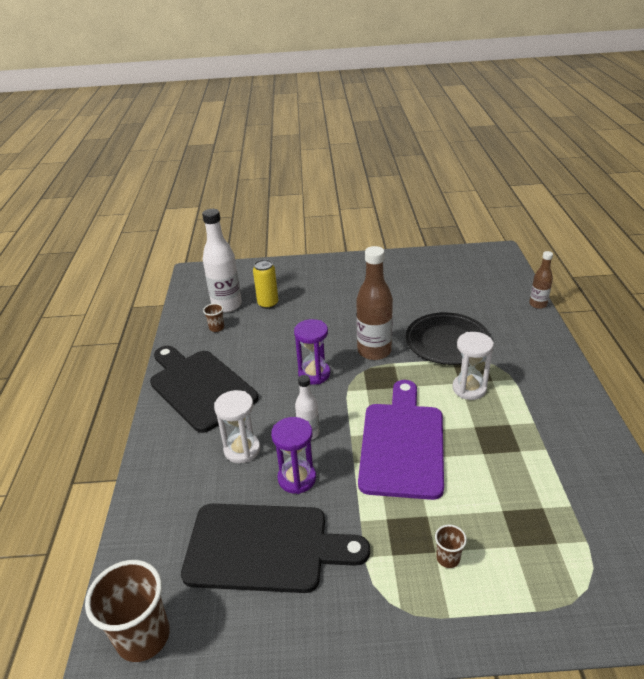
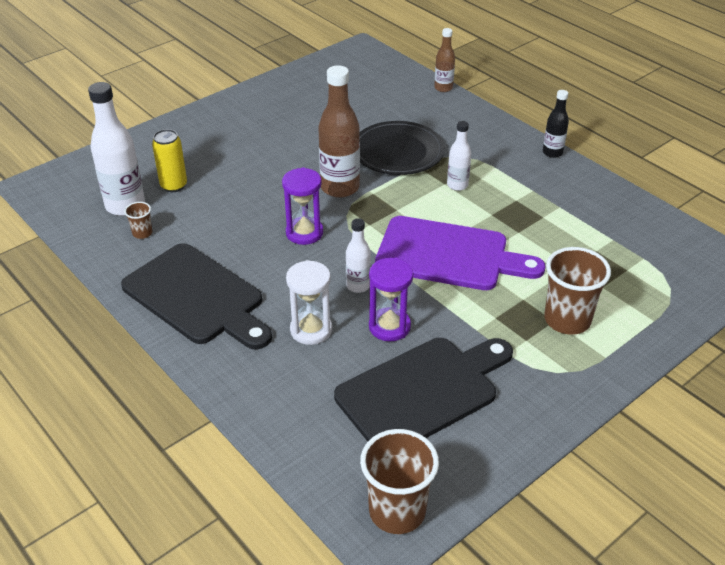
camera: 40 degrees left, 5 degrees up
(200, 387) = (197, 297): black cutting board -> black cutting board turned 150 degrees counterclockwise
(402, 444) = (449, 255): purple cutting board -> purple cutting board turned 135 degrees clockwise
(448, 558) = (567, 320): brown cup -> brown cup, size x2.12
(469, 388) = (457, 185): white hourglass -> white bottle
(587, 397) = (552, 152): none -> black bottle

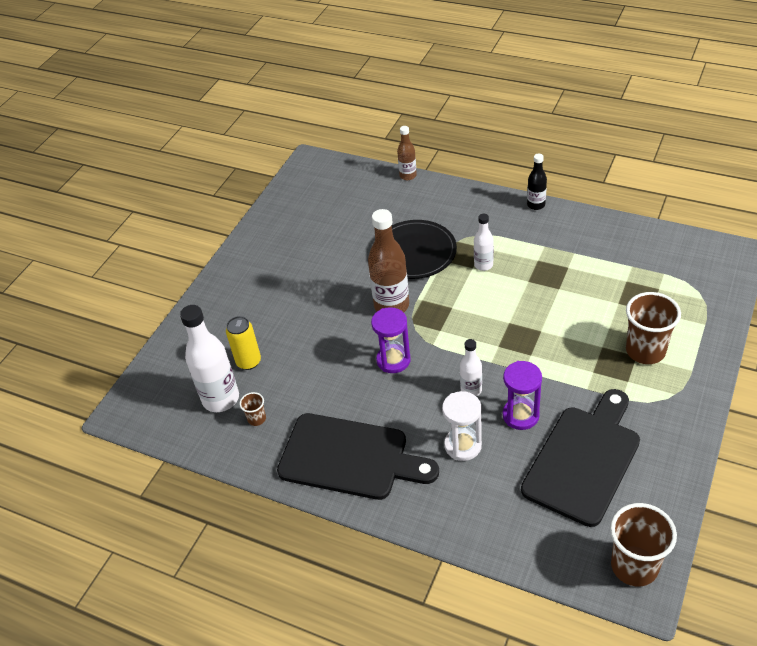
camera: 20 degrees left, 5 degrees up
(449, 255) = (521, 332): purple cutting board -> none

